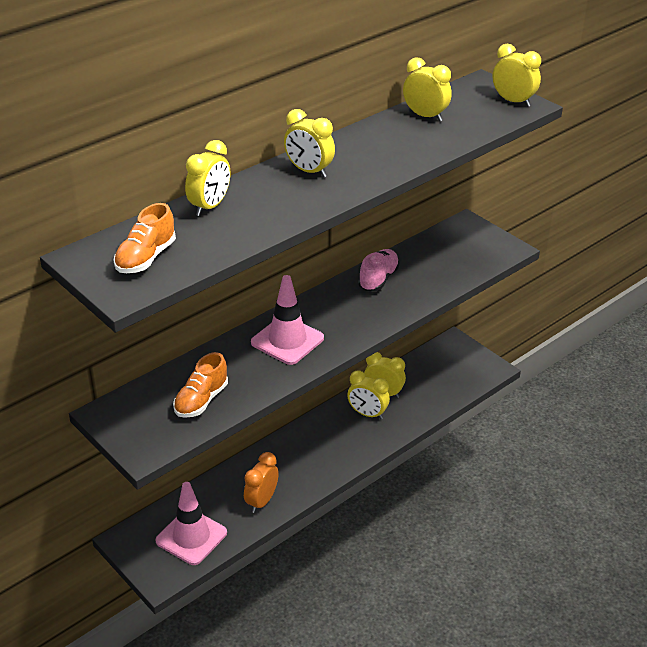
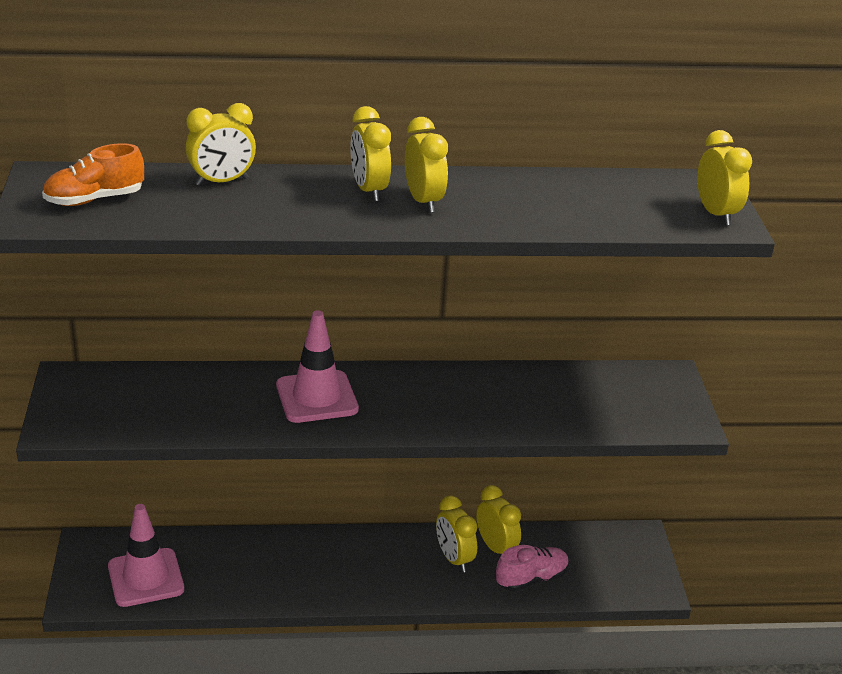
camera: 35 degrees right, 5 degrees down
(201, 400) = (163, 410): orange shoe -> none
(261, 501) = (247, 584): orange clock -> none
(378, 279) = (491, 384): pink shoe -> pink shoe (531, 579)
(425, 116) = (582, 189): yellow clock -> yellow clock (423, 201)

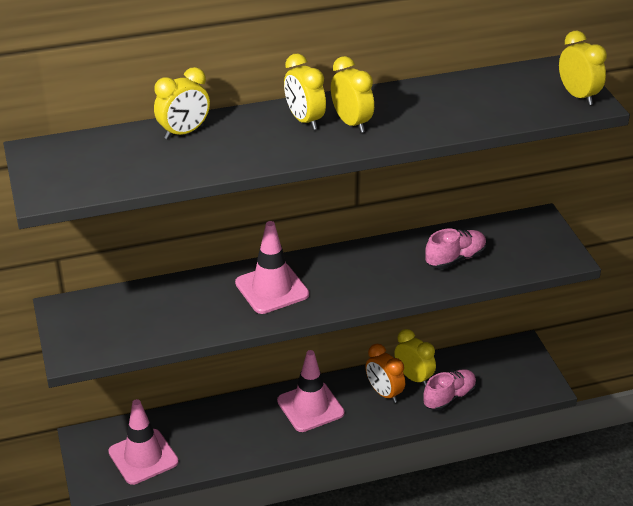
camera: 10 degrees left, 5 degrees up
(94, 199) = (89, 167): orange shoe -> none
(360, 558) = (310, 407): none -> pink traffic cone
(454, 559) = (384, 393): yellow clock -> orange clock
(550, 401) = (455, 259): none -> pink shoe

